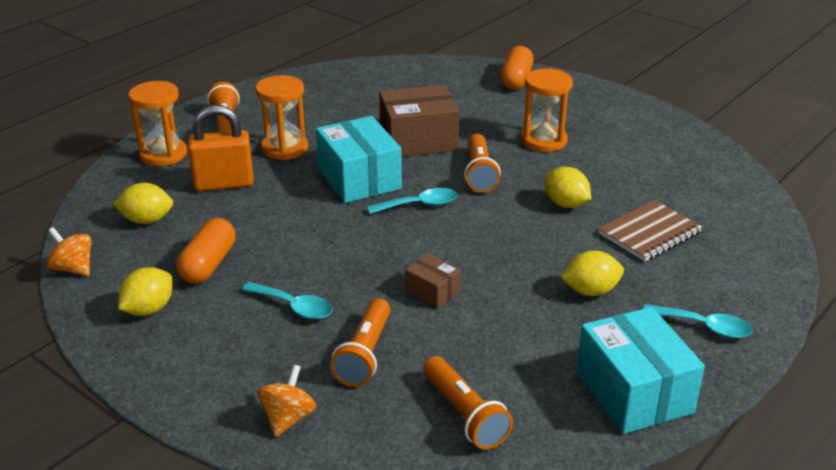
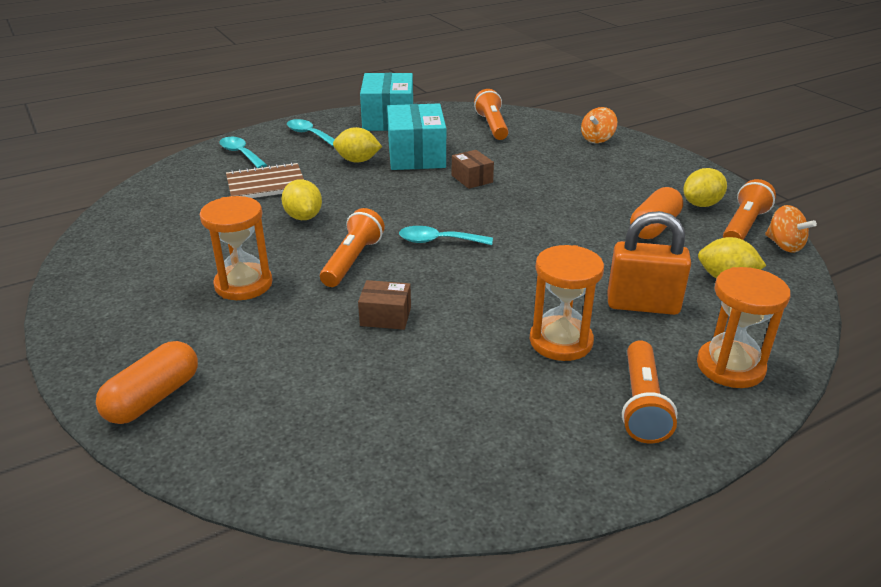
camera: 160 degrees left, 0 degrees up
(294, 307) = (582, 187): turquoise spoon -> turquoise spoon (241, 154)
(359, 179) = (484, 280): turquoise box -> turquoise box (416, 155)
(365, 354) = (539, 156): orange flashlight -> orange flashlight (743, 226)
(418, 140) = (385, 316): brown box -> brown box, size x0.51

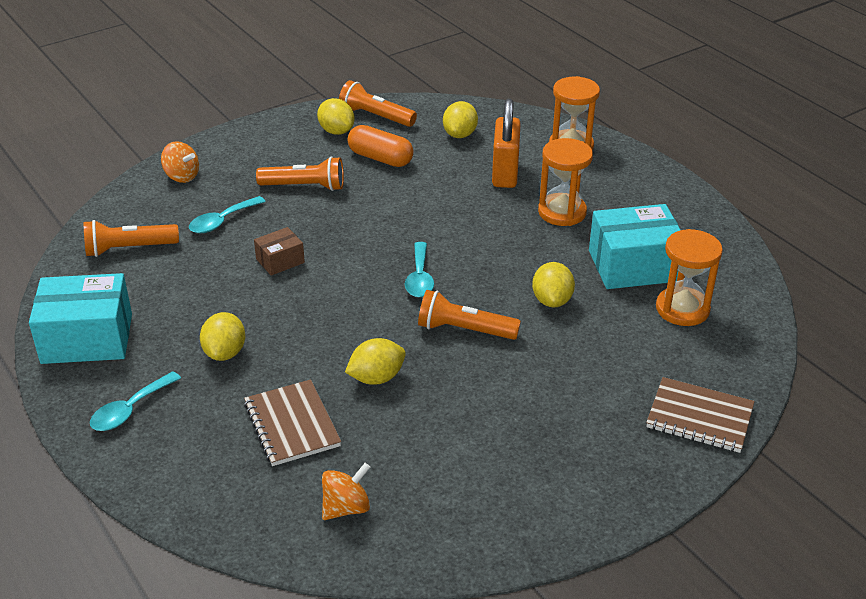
camera: 95 degrees left, 5 degrees up
(153, 398) = (699, 417): orange capsule -> brown notebook
(241, 154) = (191, 470): turquoise spoon -> turquoise spoon (222, 221)
(243, 284) = (521, 398): orange hourglass -> orange hourglass (682, 309)
(385, 316) = (552, 300): brown box -> yellow lemon
(416, 155) = (213, 305): turquoise box -> turquoise box (633, 266)
(642, 404) = (621, 183): orange flashlight -> orange flashlight (304, 186)
(784, 245) = (405, 104): orange spinning top -> orange spinning top (346, 508)

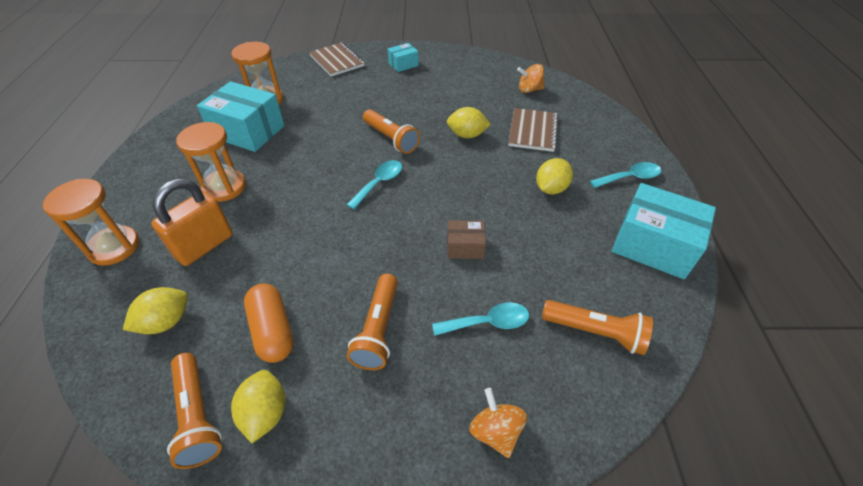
camera: 145 degrees left, 10 degrees up
(304, 186) = (378, 329): orange flashlight -> orange flashlight turned 120 degrees counterclockwise
(552, 300) = (322, 133): yellow lemon -> none
(594, 463) = (403, 64): none -> turquoise box

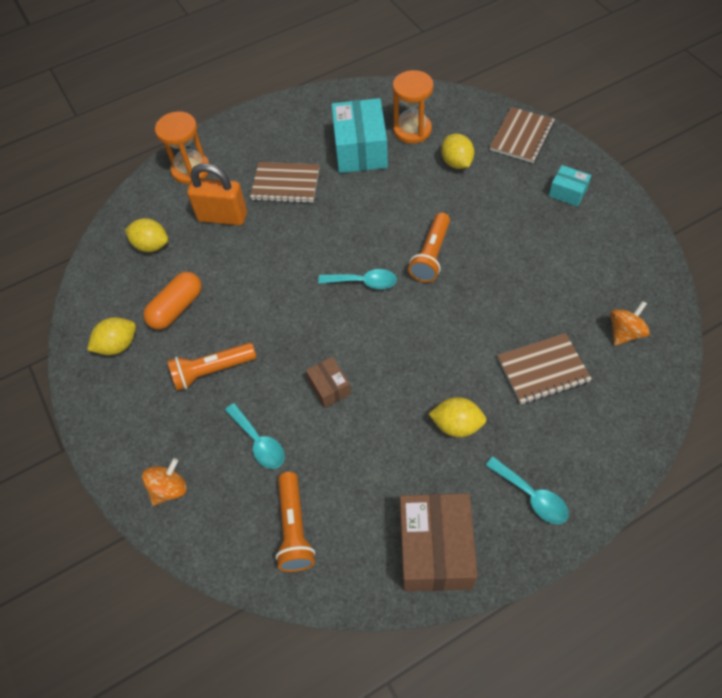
camera: 65 degrees right, 10 degrees up
(197, 415) = (100, 311): orange flashlight -> none
(224, 187) = (286, 184): orange hourglass -> brown notebook
(467, 135) = (487, 313): yellow lemon -> yellow lemon (456, 162)
(529, 90) = (624, 333): orange spinning top -> orange spinning top turned 75 degrees clockwise
(653, 245) = (435, 549): turquoise box -> brown box

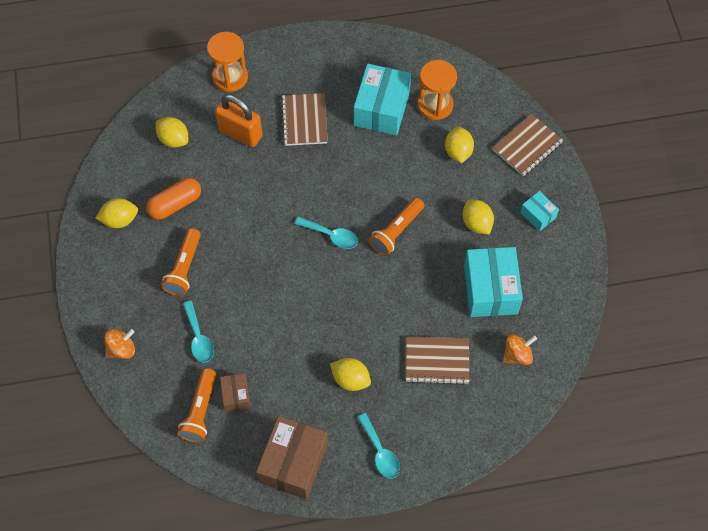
camera: 15 degrees right, 5 degrees up
(212, 371) = (184, 268): orange flashlight -> orange flashlight turned 75 degrees counterclockwise
(286, 184) = (304, 120): brown notebook -> brown notebook turned 60 degrees clockwise
(329, 387) = (268, 314): brown box -> brown box (236, 395)
(510, 220) = (476, 223): none -> yellow lemon
(559, 278) = (490, 289): none -> turquoise box

